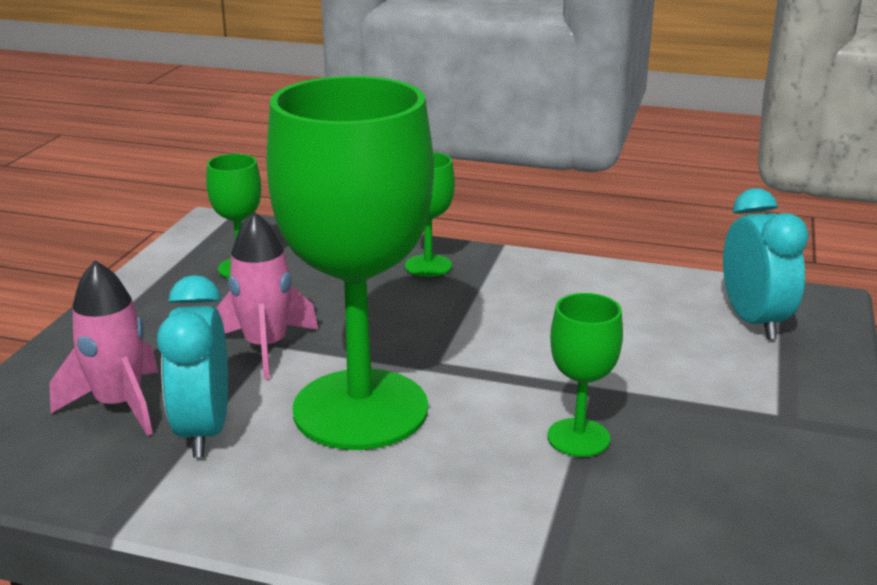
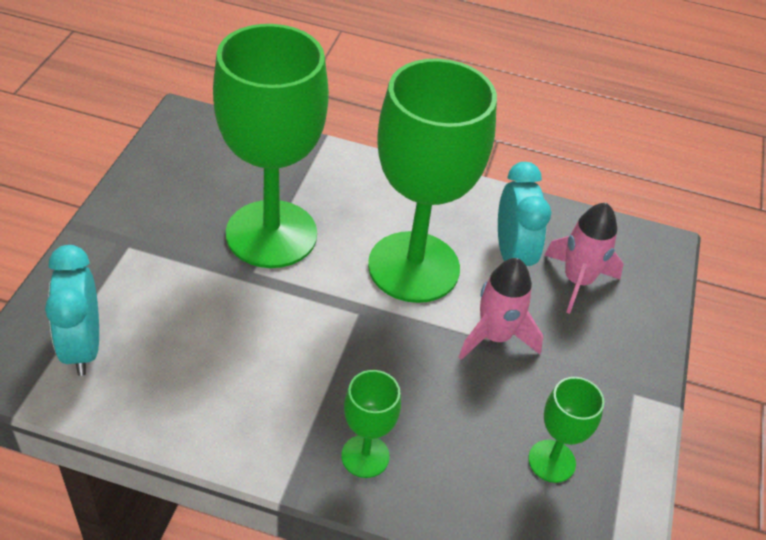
camera: 175 degrees right, 20 degrees up
(578, 438) = (271, 234): green goblet -> green goblet, size x2.26

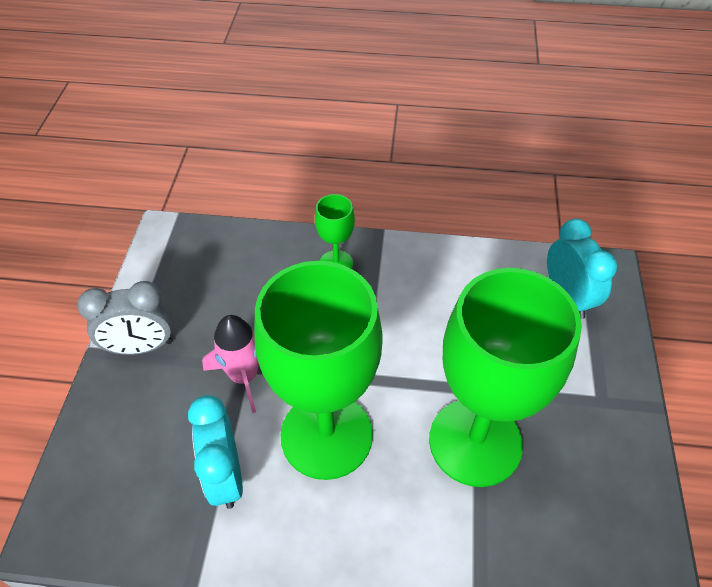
camera: 175 degrees right, 5 degrees up
(551, 461) = (202, 285): green goblet -> none
(577, 281) = (158, 457): pink rocket -> none
(616, 392) = (142, 346): none -> grey clock

